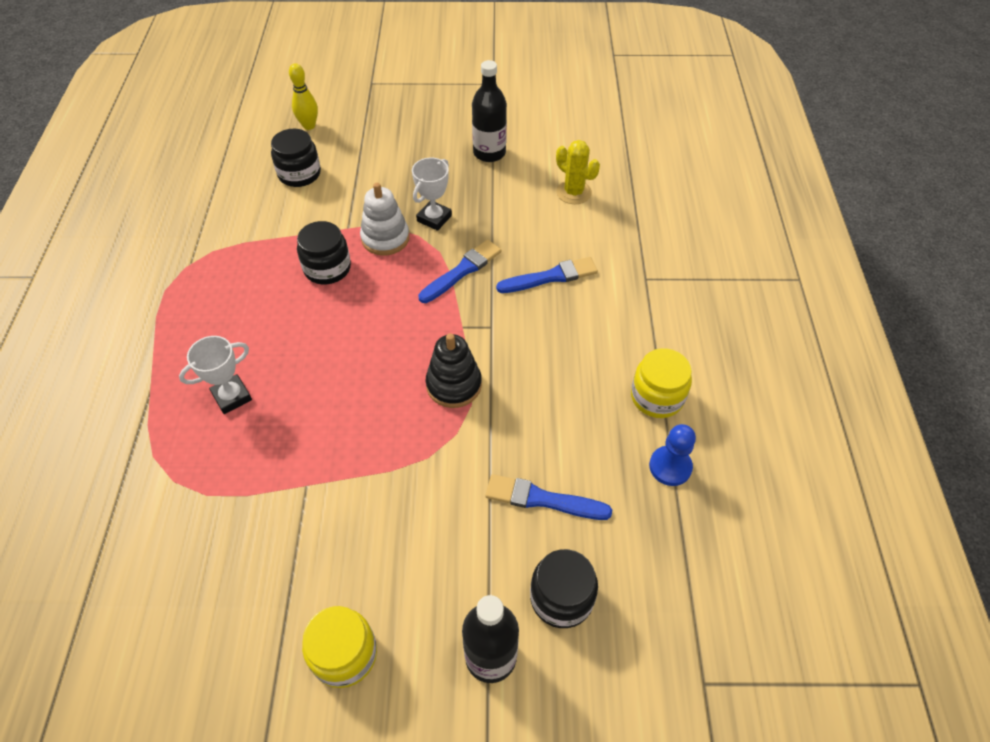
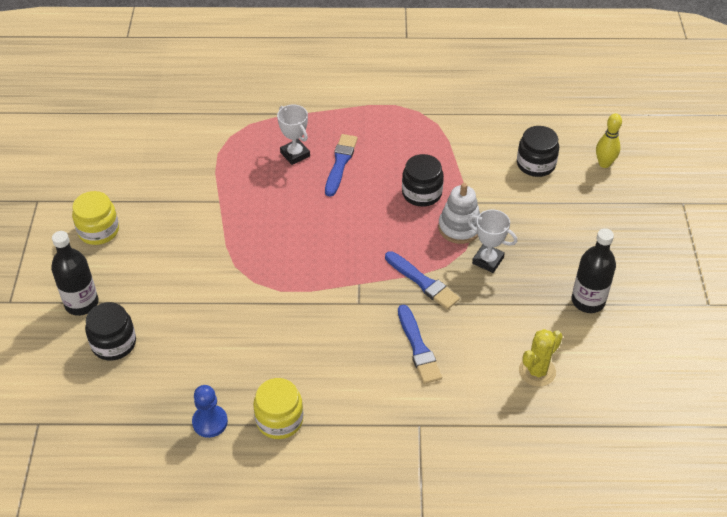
camera: 90 degrees right, 5 degrees down
(454, 385) = (299, 279): black stacking toy -> none
(542, 499) = (191, 335): blue brush -> blue brush (340, 163)

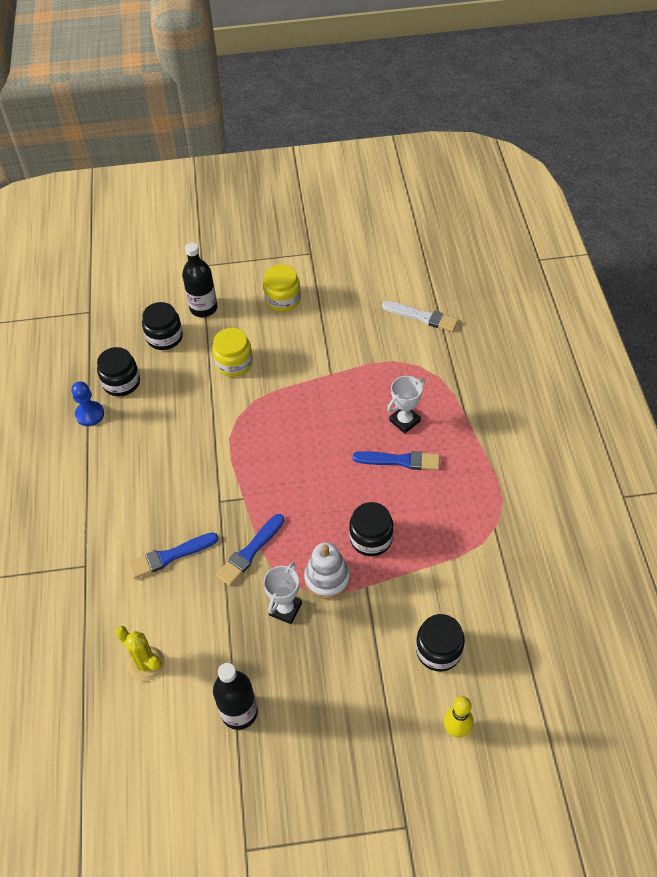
camera: 85 degrees right, 5 degrees up
(168, 125) = (422, 317): none -> white brush
(170, 388) = (121, 382): none -> black jar
(279, 420) = (91, 461): yellow jar -> yellow jar (234, 363)

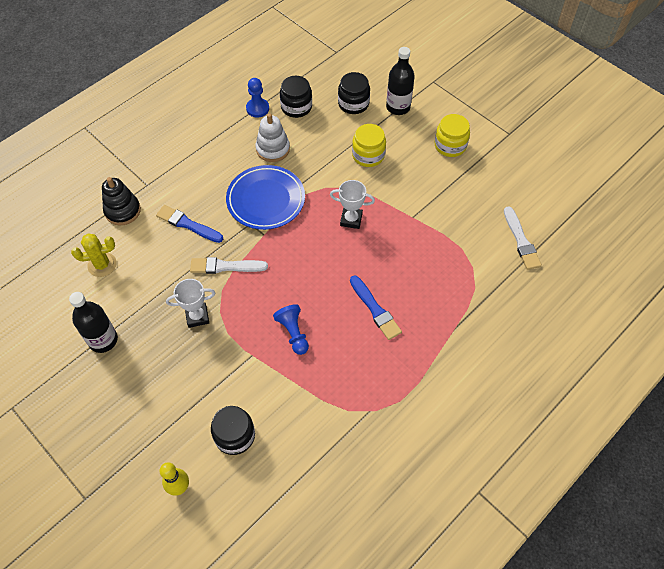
camera: 50 degrees right, 5 degrees up
(96, 607) = (122, 211): none -> black stacking toy
(146, 664) = (102, 265): yellow cactus -> yellow cactus turned 75 degrees clockwise
(205, 473) = (266, 200): none -> blue plate
(250, 552) = (225, 266): blue brush -> white brush
(327, 578) = (240, 326): white stacking toy -> white stacking toy (273, 149)
(371, 538) = (293, 333): black jar -> blue pawn
(404, 421) = (413, 290): white trophy -> white trophy (351, 219)

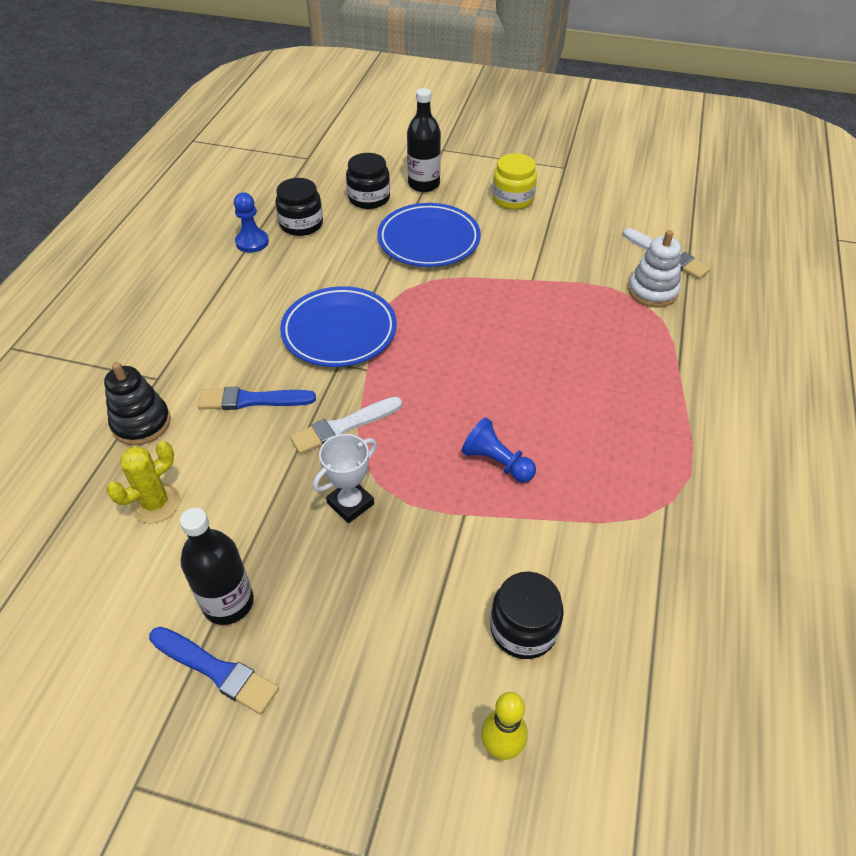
camera: 30 degrees left, 10 degrees down
(273, 149) = (305, 276): white stacking toy -> white stacking toy (652, 291)
(351, 219) = (463, 310): white trophy -> none
(368, 155) = (429, 240): yellow jar -> blue plate
(375, 309) = (573, 390): blue brush -> blue brush (216, 670)

